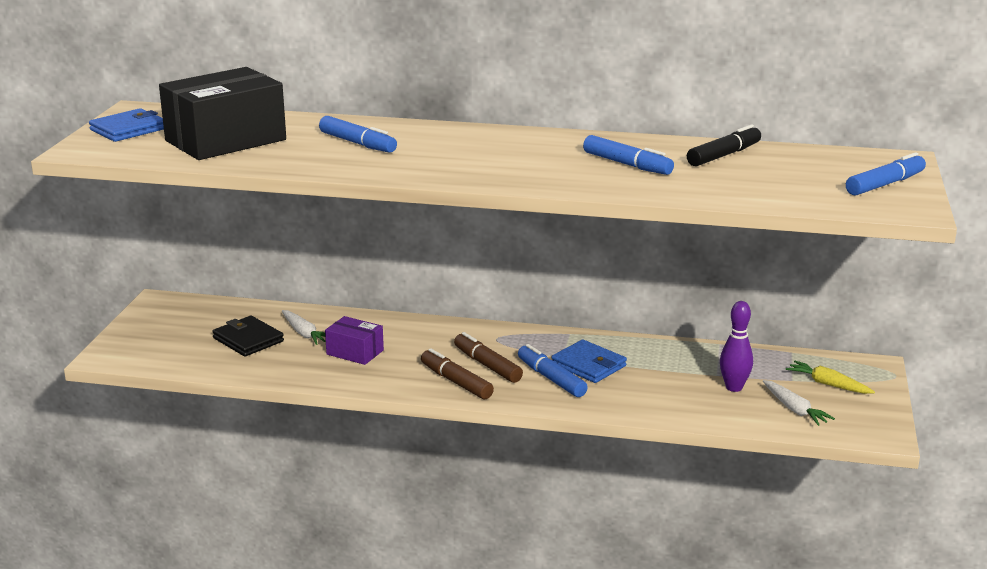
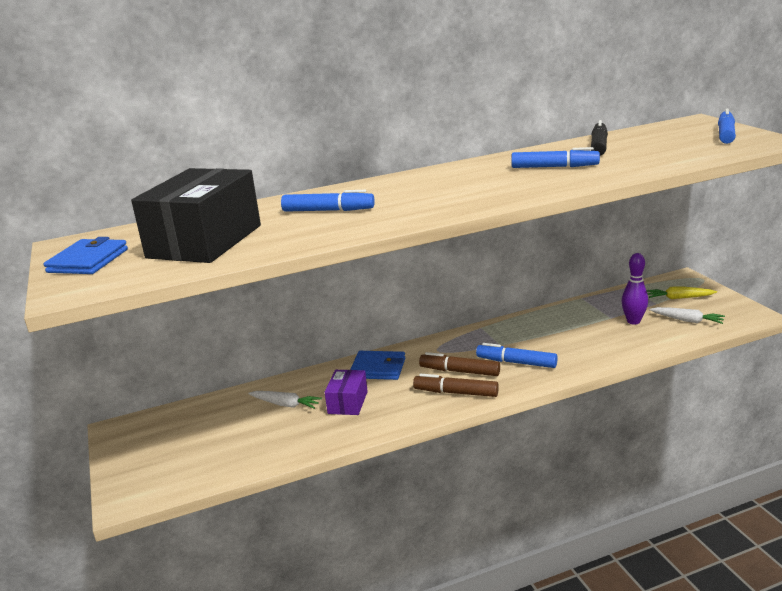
camera: 30 degrees left, 0 degrees up
(248, 340) = (244, 429): black wallet -> none
(355, 352) = (347, 402): purple box -> purple box turned 75 degrees counterclockwise
(588, 365) = (526, 343): blue wallet -> blue wallet (378, 368)

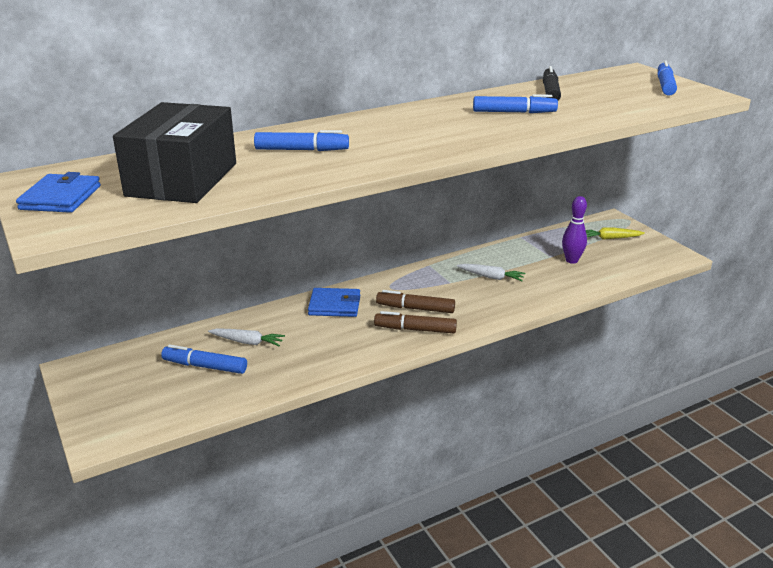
camera: 10 degrees left, 5 degrees up
(347, 402) = (310, 339): purple box -> none
(516, 362) = (468, 300): blue marker -> blue marker (205, 366)
(687, 320) = (620, 260): white carrot -> white carrot (491, 277)

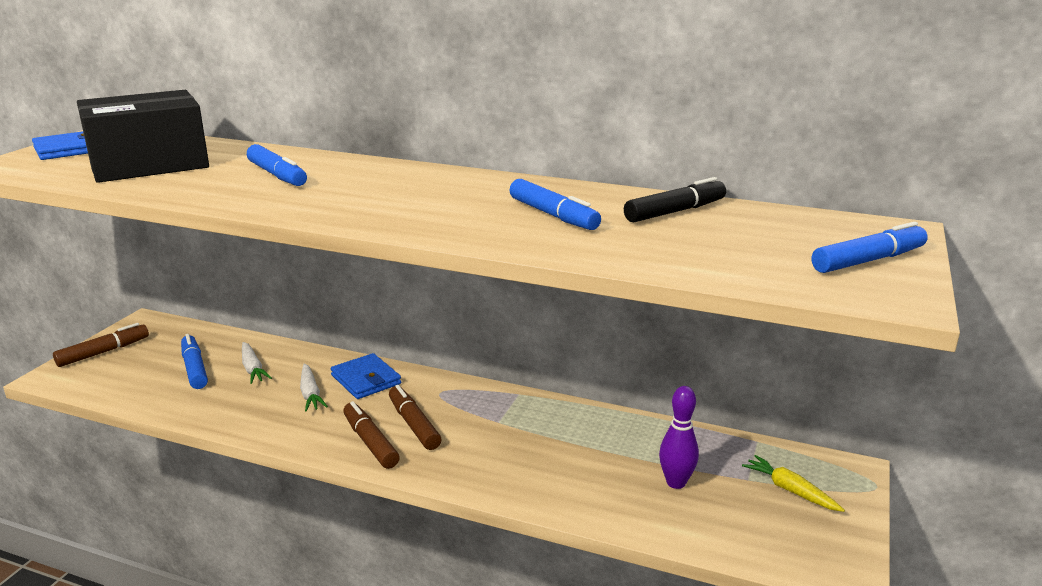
camera: 50 degrees right, 5 degrees down
(98, 402) = (103, 352): none -> brown marker
(491, 277) = (547, 442): white carrot -> white carrot (310, 394)

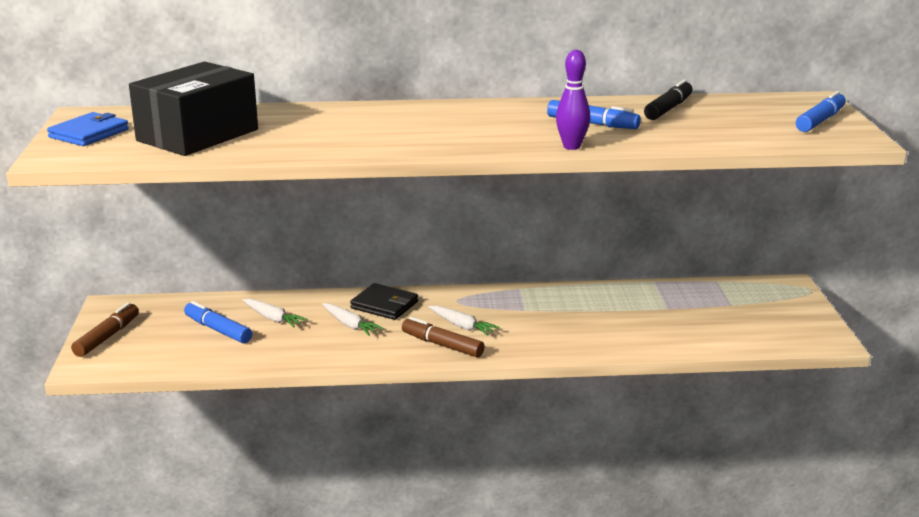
camera: 25 degrees left, 0 degrees up
(277, 175) = (330, 127): blue marker -> none
(366, 379) = (384, 305): blue wallet -> black wallet
(414, 424) = (462, 326): brown marker -> white carrot
(676, 483) = (687, 317): purple bowling pin -> purple bowling pin (571, 147)
(790, 490) = (763, 304): yellow carrot -> none

